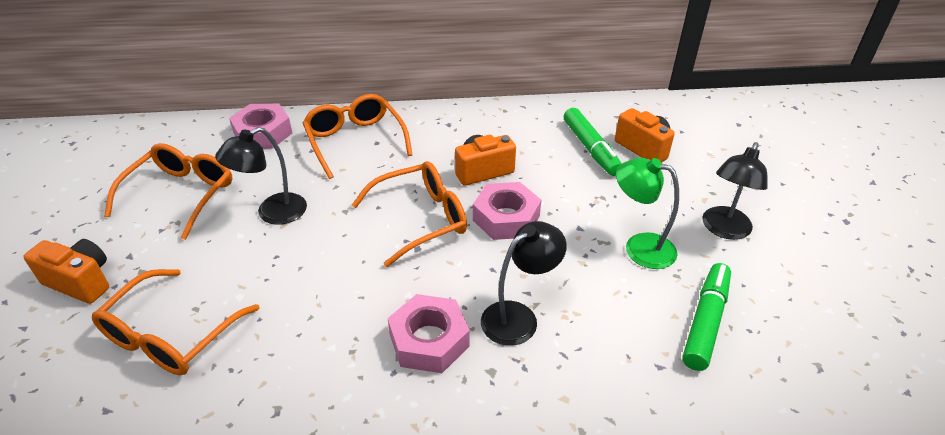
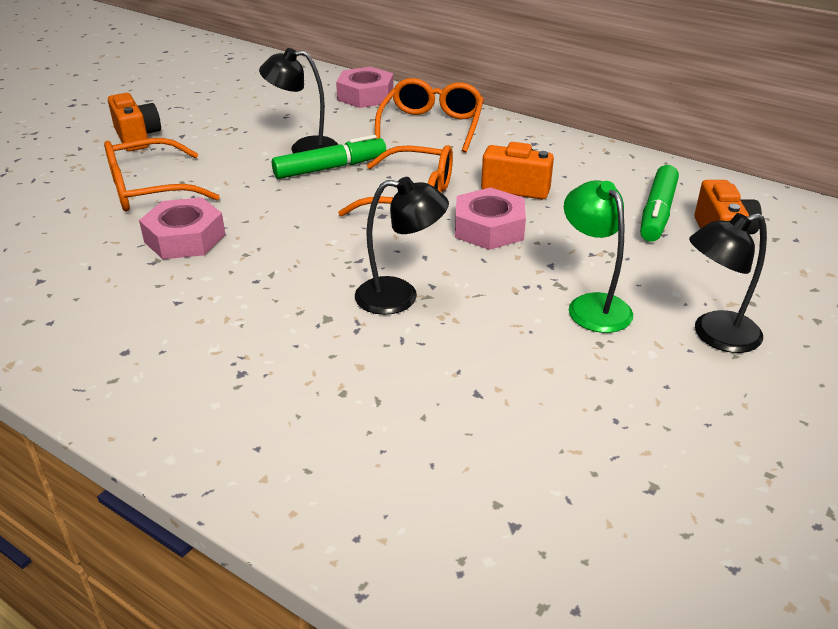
camera: 40 degrees right, 5 degrees down
(181, 195) = (258, 113): orange glasses -> none
(429, 340) = (308, 275): pink nut -> pink nut (185, 238)
(705, 322) = (575, 389): green marker -> green marker (330, 168)

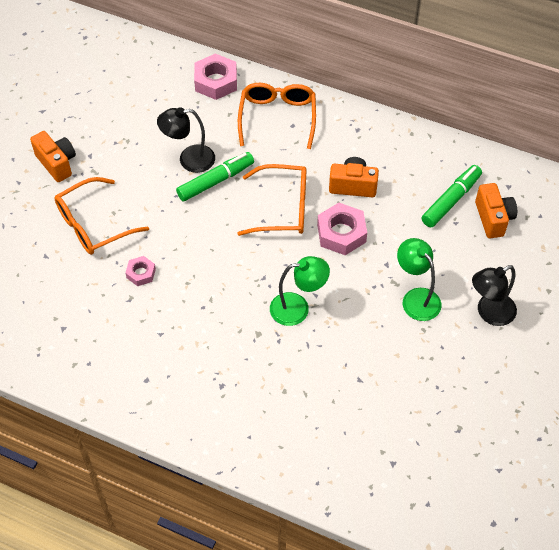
camera: 10 degrees left, 20 degrees up
(185, 238) = (141, 273): pink nut -> pink nut, size x0.56
(400, 297) = (298, 308): black lamp -> green lamp
(657, 213) = (451, 200): green marker -> green marker turned 150 degrees counterclockwise

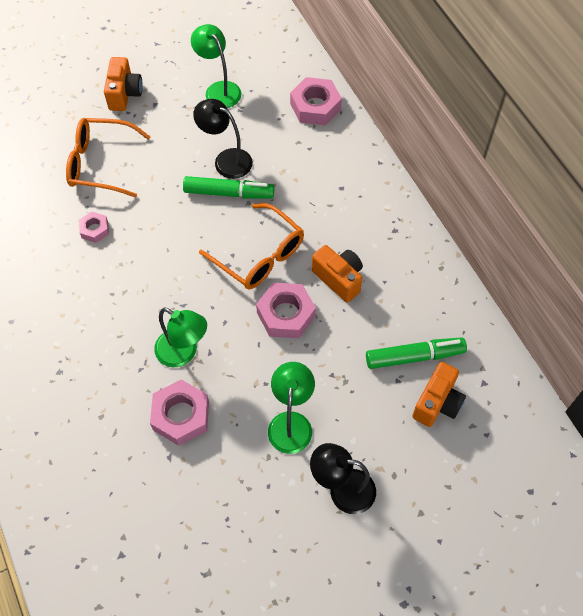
camera: 40 degrees right, 5 degrees up
(130, 114) = (219, 89): none -> green lamp
(277, 117) = (335, 172): orange glasses -> none
(339, 348) = (181, 415): none -> pink nut

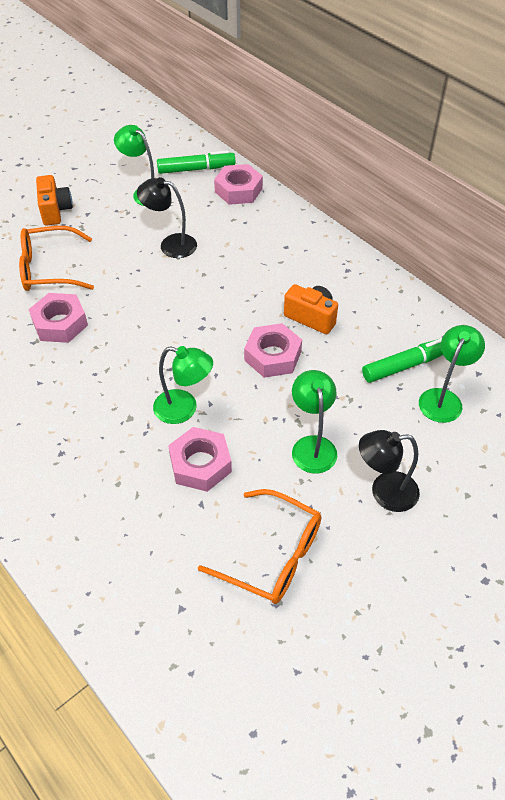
camera: 15 degrees left, 10 degrees down
(94, 229) = (60, 323): pink nut -> pink nut, size x1.78
(228, 193) = (182, 270): green marker -> green marker (196, 169)
(260, 256) = (230, 314): orange glasses -> orange glasses (273, 555)
(437, 403) = (443, 398): orange camera -> green lamp

